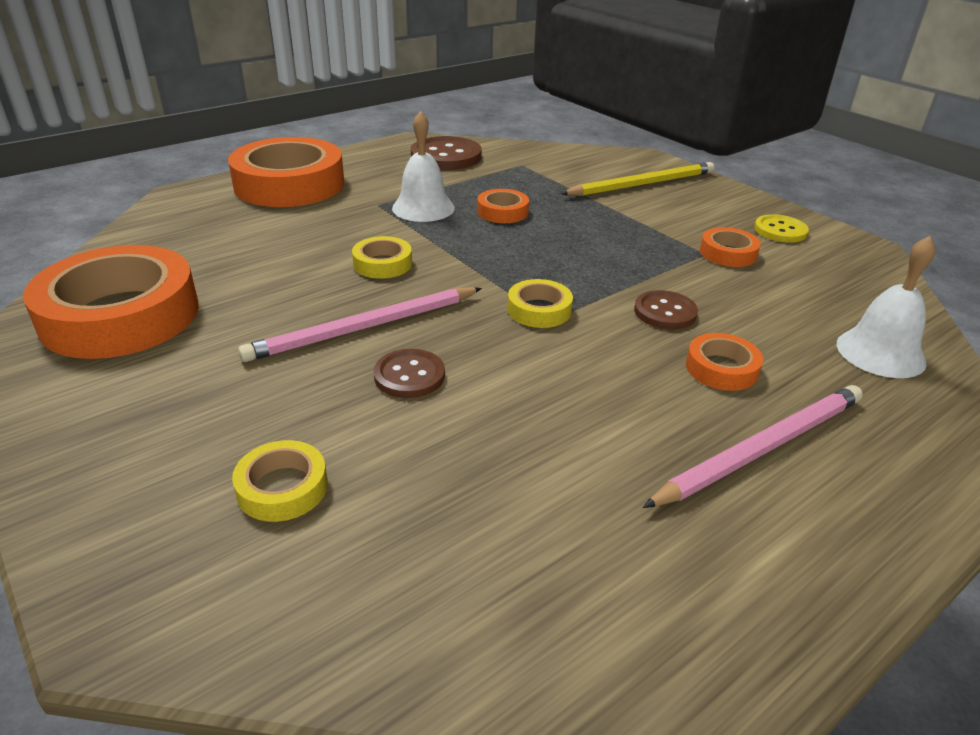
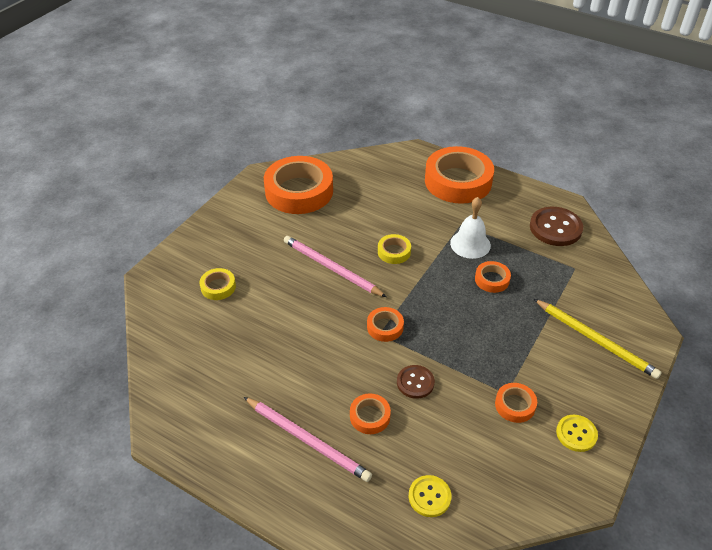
camera: 70 degrees right, 10 degrees up
(409, 375) = (302, 297): brown button -> none
(539, 310) = (385, 327): yellow tape -> orange tape
(880, 353) = (429, 497): white bell -> yellow button

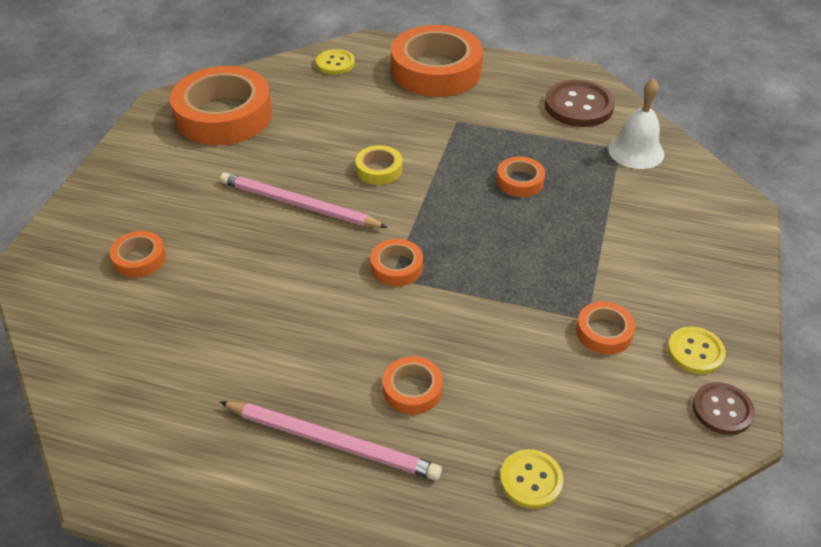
camera: 15 degrees left, 0 degrees up
(218, 287) = (139, 258): yellow tape -> orange tape
(387, 163) = (335, 63): none -> yellow button
(415, 382) = (461, 331): brown button -> brown button (722, 409)
(470, 244) = (477, 143): white bell -> white bell (636, 151)
(596, 340) = (676, 230): yellow pencil -> none

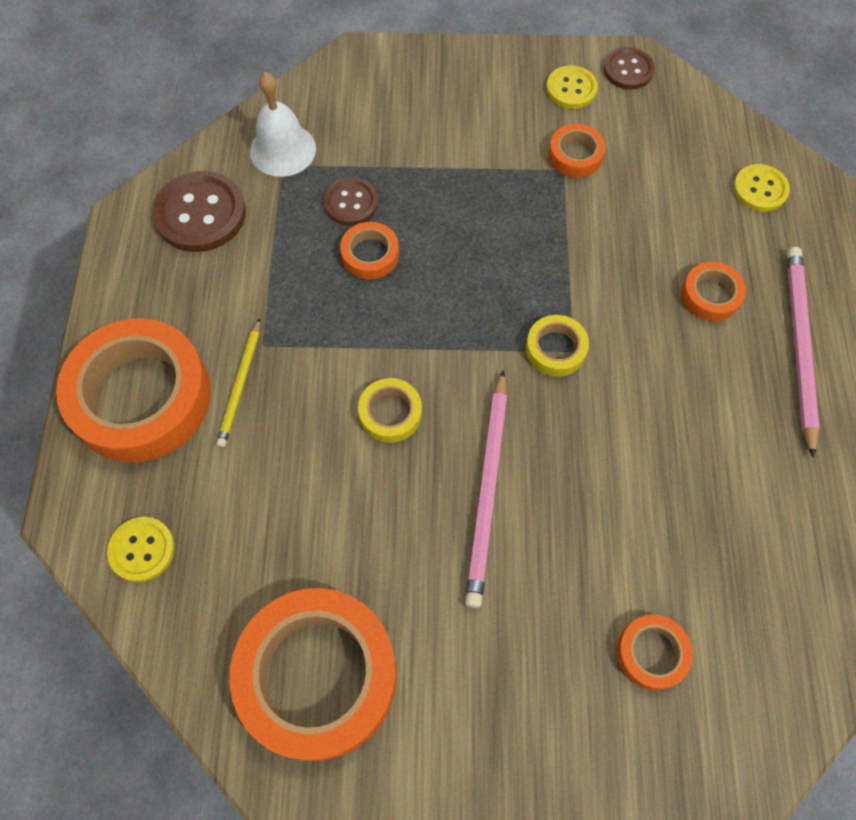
camera: 105 degrees left, 20 degrees up
(396, 267) = (555, 349): orange tape -> yellow tape
(429, 108) = (240, 385): none -> yellow pencil
(574, 179) = (351, 203): none -> brown button

